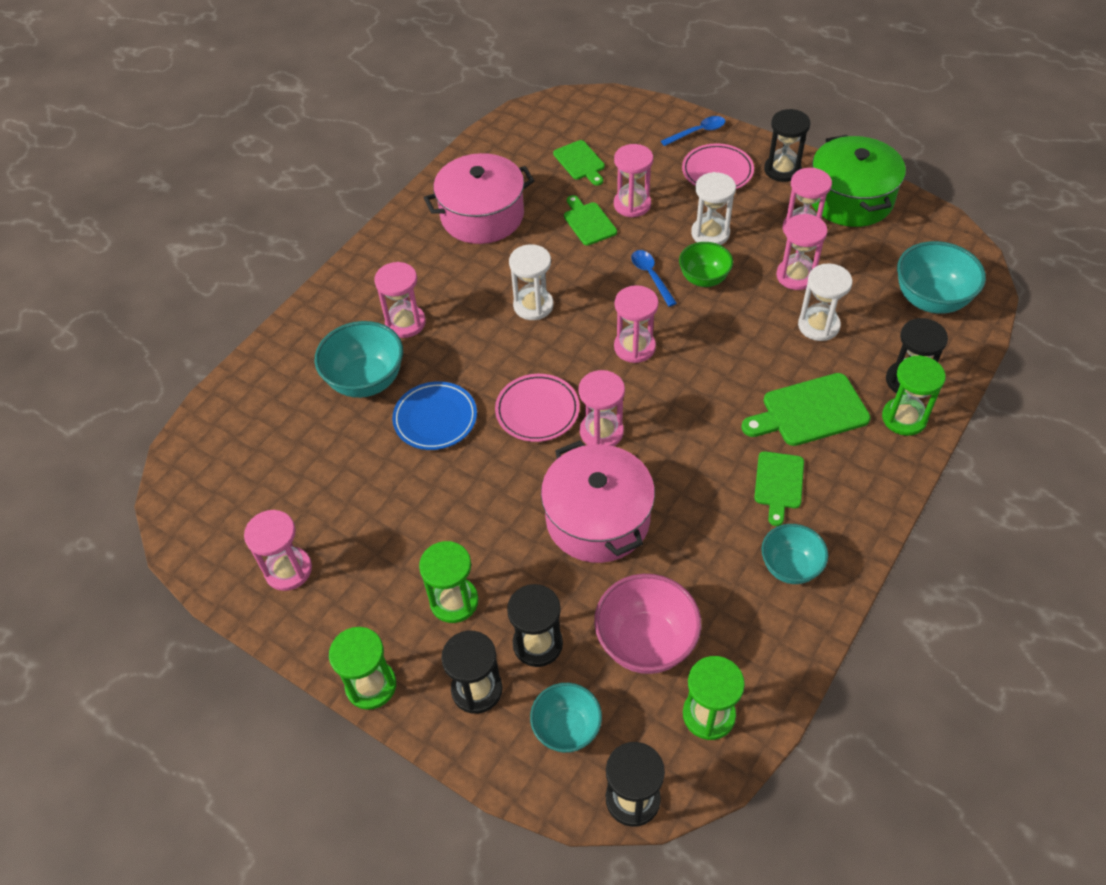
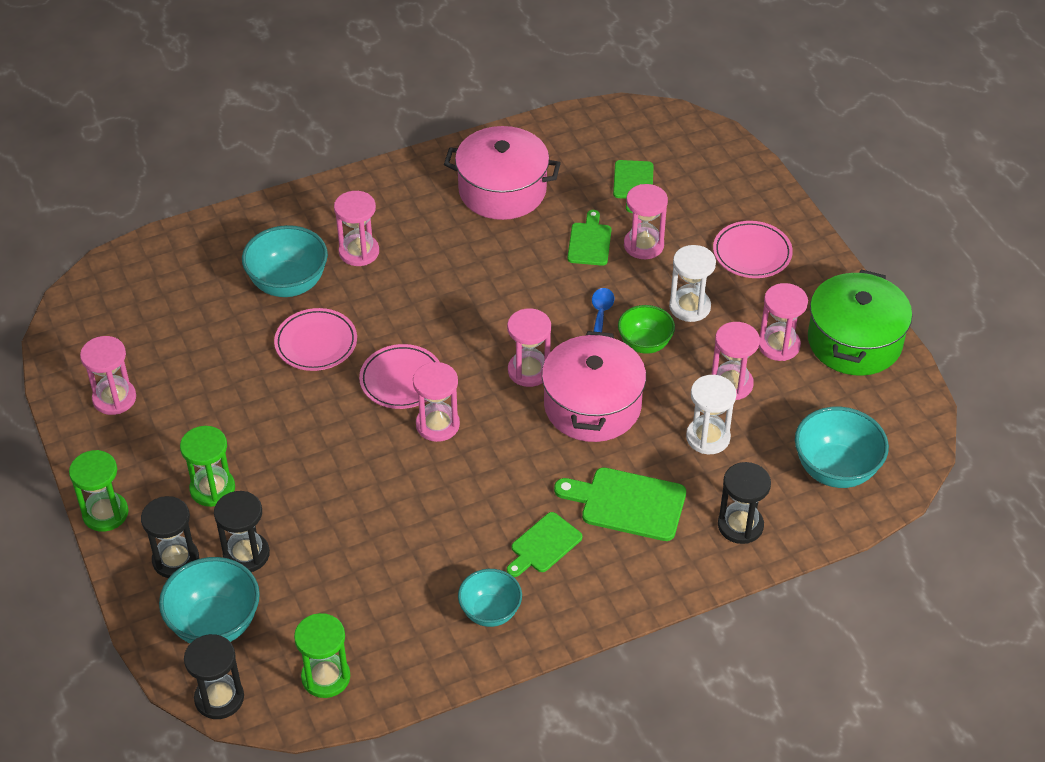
camera: 30 degrees right, 5 degrees down
(435, 418) = (316, 343): blue plate -> pink plate
(533, 305) = (476, 291): white hourglass -> none
(566, 729) = (215, 624): turquoise bowl -> turquoise bowl, size x1.54
(598, 519) = (373, 490): pink pot -> pink pot (592, 405)
(646, 642) = (326, 600): pink bowl -> none
(698, 132) = (770, 207): blue spoon -> none
(782, 170) = (816, 282): black hourglass -> none
(904, 418) = (705, 554): green hourglass -> none

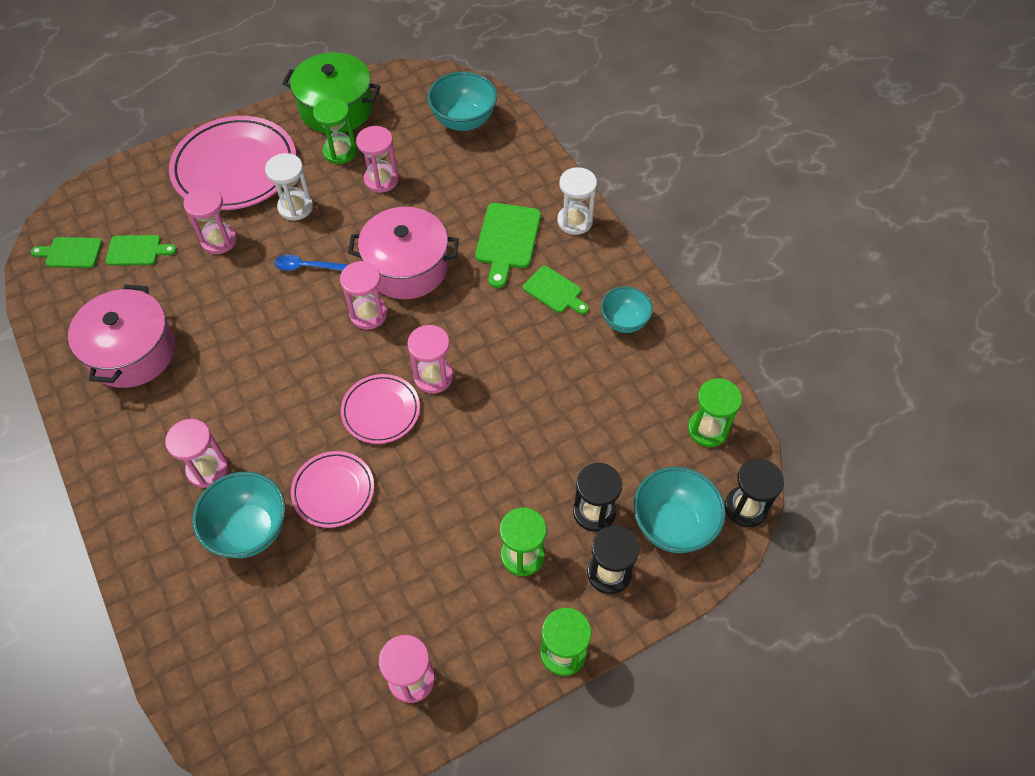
camera: 95 degrees left, 10 degrees up
(589, 242) = (211, 279): green cutting board -> green cutting board (71, 253)
(645, 344) = (337, 235): green bowl -> none
(708, 437) = (437, 193): white hourglass -> white hourglass (575, 221)
(740, 525) = (521, 173): black hourglass -> none
(752, 253) = (235, 168): pink plate -> pink plate, size x1.86
(778, 345) = (340, 152): pink hourglass -> green hourglass

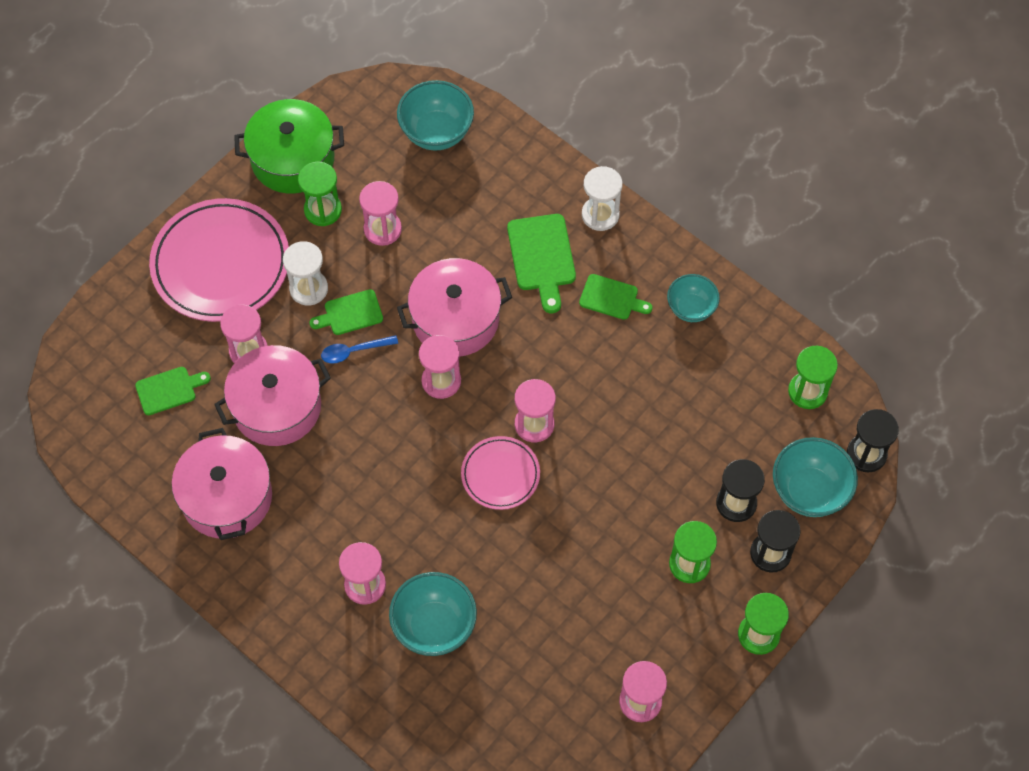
camera: 20 degrees left, 5 degrees up
(71, 253) = (100, 415): green cutting board -> green cutting board (350, 313)
(217, 291) = (277, 407): none -> pink pot
(333, 491) = (493, 565): pink plate -> none

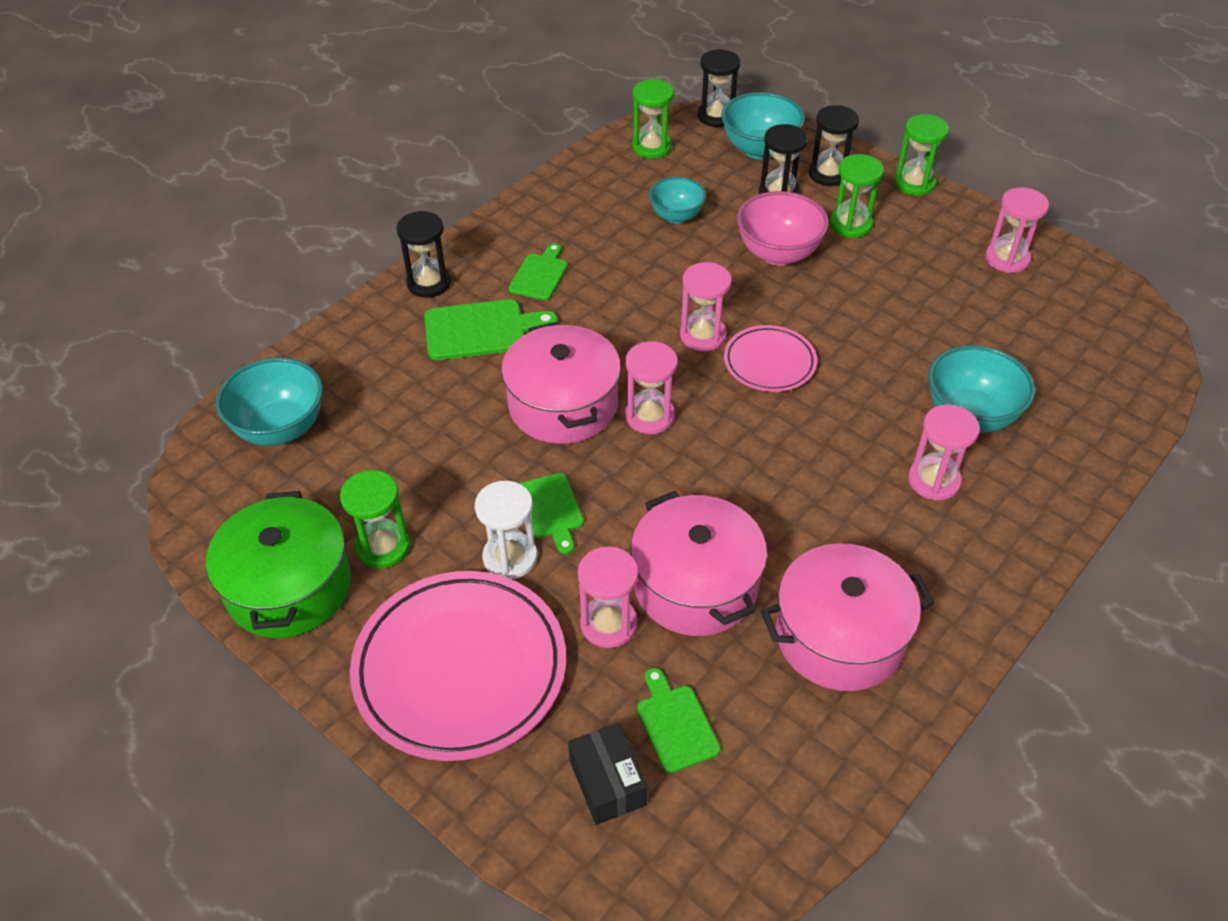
camera: 90 degrees left, 15 degrees down
(132, 350) = (607, 782): none -> black box
(353, 351) = (608, 504): blue spoon -> none
(382, 229) = (423, 479): pink hourglass -> none
(600, 215) = (429, 283): white hourglass -> black hourglass
(644, 494) = (778, 254): none -> pink bowl
(691, 308) = (555, 218): turquoise bowl -> turquoise bowl (676, 216)

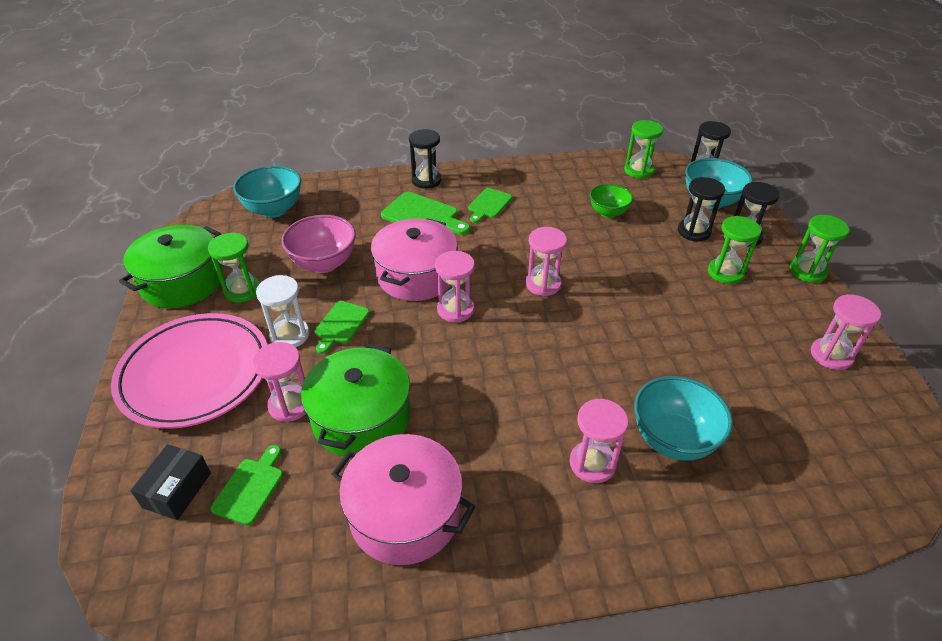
camera: 40 degrees right, 5 degrees down
(540, 275) = (489, 204): green cutting board -> green cutting board turned 150 degrees clockwise
(676, 216) = (608, 213): turquoise bowl -> green bowl
(695, 585) = (361, 418): pink pot -> green pot
(769, 362) = (566, 322): pink plate -> none
(778, 254) = (650, 264): pink bowl -> pink bowl (324, 264)

